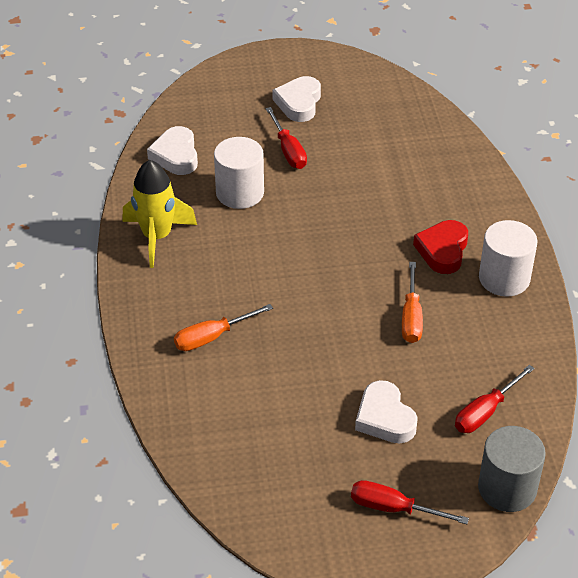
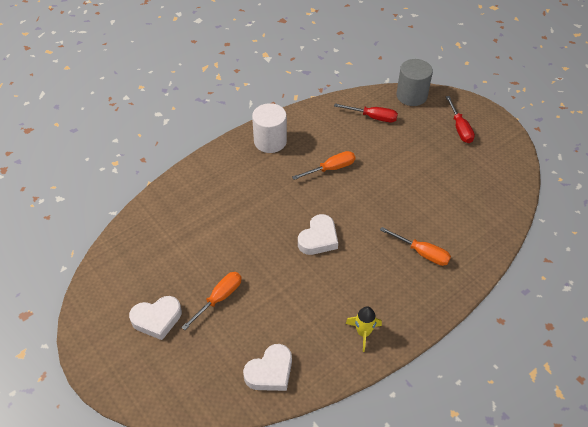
camera: 120 degrees left, 5 degrees up
(157, 237) = (363, 333): yellow rocket -> yellow rocket, size x0.59
(240, 193) = (284, 306): white cylinder -> none
(288, 150) = (219, 298): red screwdriver -> orange screwdriver
(384, 418) = (410, 152): white heart -> white heart (318, 238)
(442, 250) = (266, 175): red heart -> none

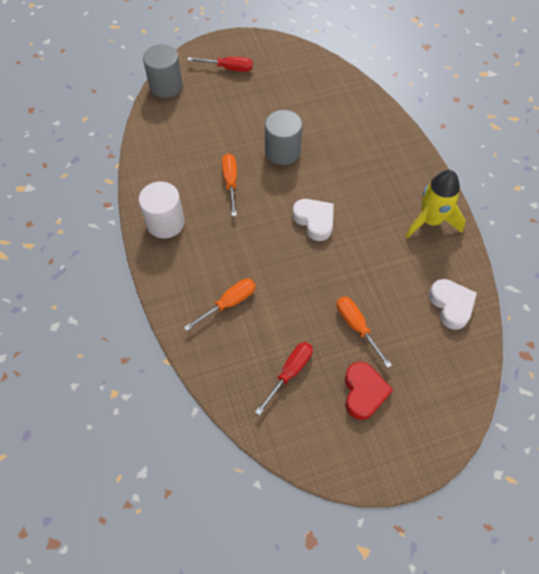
camera: 70 degrees left, 10 degrees up
(157, 319) = (363, 392): white heart -> red heart
(363, 333) = (430, 221): yellow rocket -> yellow rocket, size x1.70
(373, 117) = (178, 125): red screwdriver -> red screwdriver (290, 372)
(385, 194) = (282, 151): none -> grey cylinder
(422, 253) = (360, 149): orange screwdriver -> orange screwdriver (229, 303)

